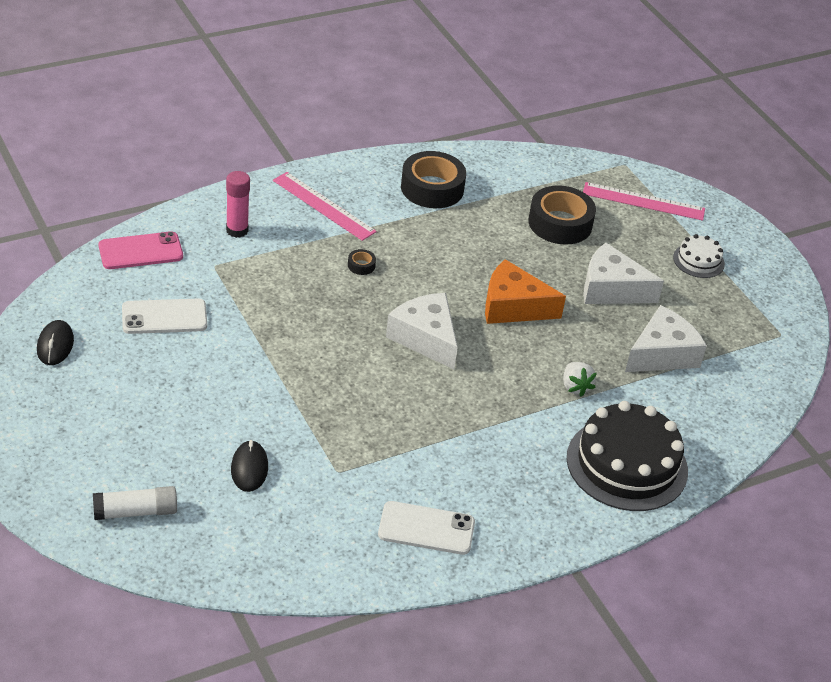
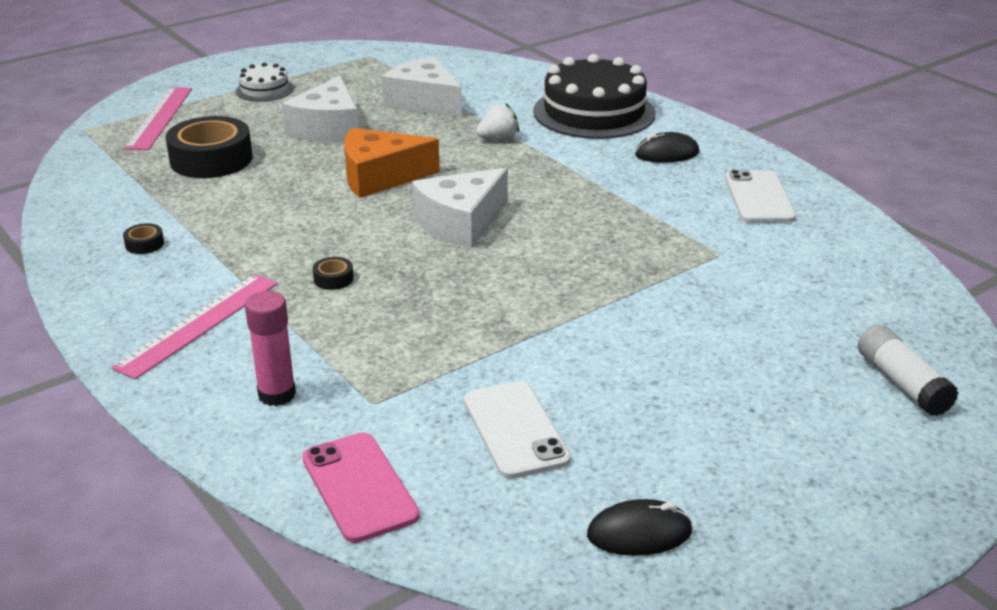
camera: 95 degrees left, 10 degrees down
(249, 468) = (761, 311): black mouse -> black mouse (667, 154)
(432, 188) = (144, 244): black tape -> black tape, size x0.41
(513, 306) = (380, 177): orange cheese -> orange cheese turned 75 degrees clockwise

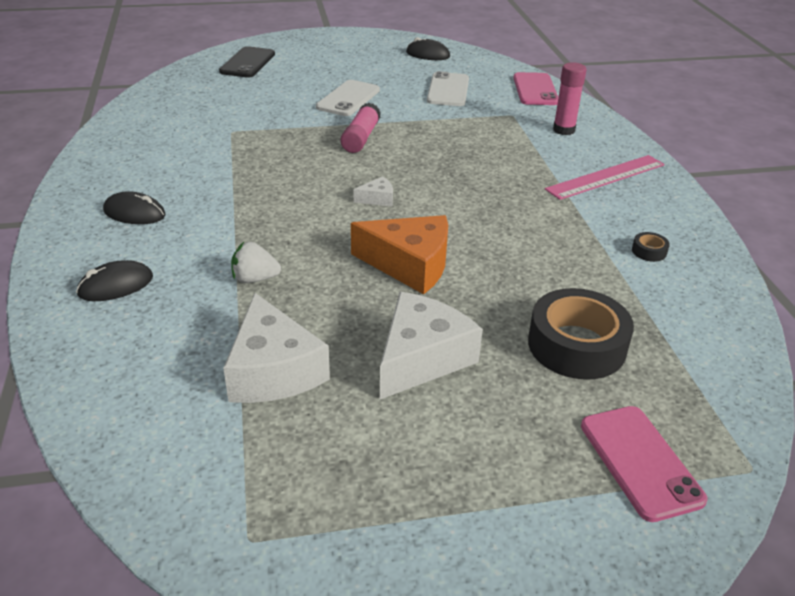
camera: 155 degrees left, 5 degrees up
(160, 118) = (640, 462): pink ruler -> pink phone
(264, 90) = (470, 487): white cake -> none
(333, 279) = (502, 182): black tape -> none
(461, 223) = (377, 199): white cheese -> white cheese, size x0.45
(556, 291) = (361, 138): none -> pink glue stick
(594, 112) = (116, 286): black cake -> black mouse
(759, 198) = (138, 157): white phone -> white phone (348, 99)
(902, 383) = (248, 63): white glue stick -> black phone

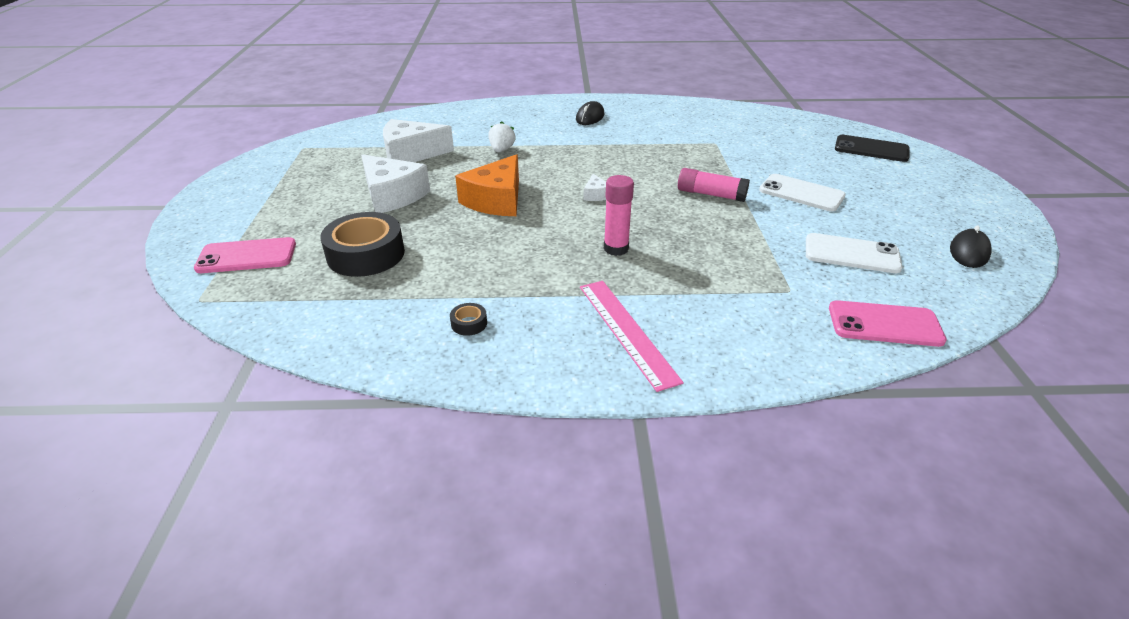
camera: 100 degrees right, 0 degrees up
(116, 286) = (511, 116): black mouse -> none
(564, 130) = (753, 324): pink glue stick -> pink glue stick (616, 249)

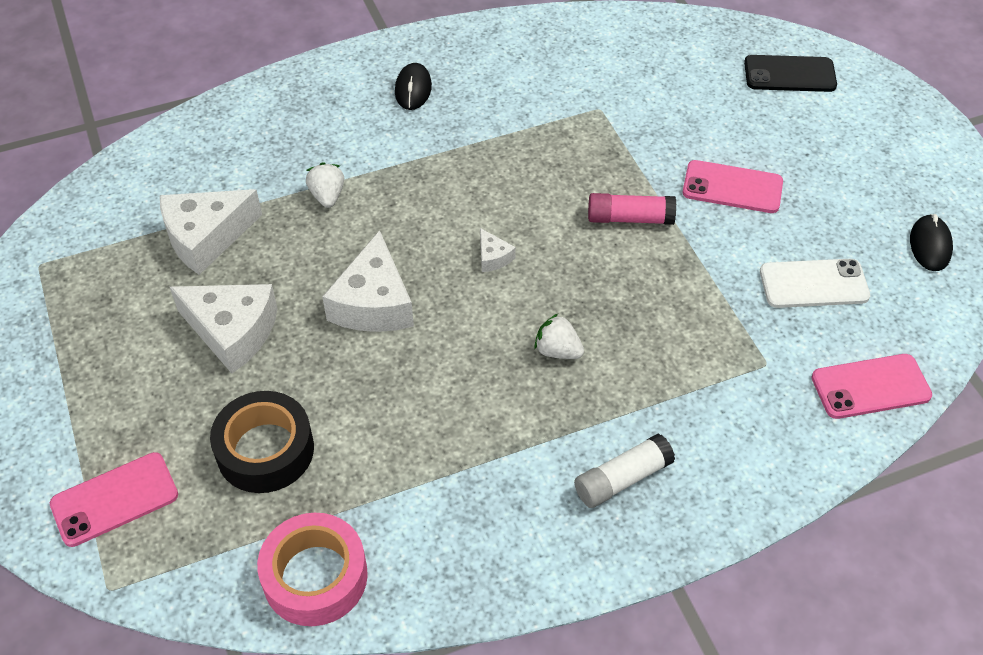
camera: 20 degrees left, 15 degrees up
(344, 329) = (315, 576): none -> pink tape
(469, 323) = (450, 522): black tape -> none
(496, 200) = (373, 303): orange cheese -> white cheese
(616, 249) = (557, 351): pink glue stick -> white strawberry
(627, 331) = (622, 479): pink ruler -> white glue stick
(801, 193) = (732, 187): white phone -> pink phone

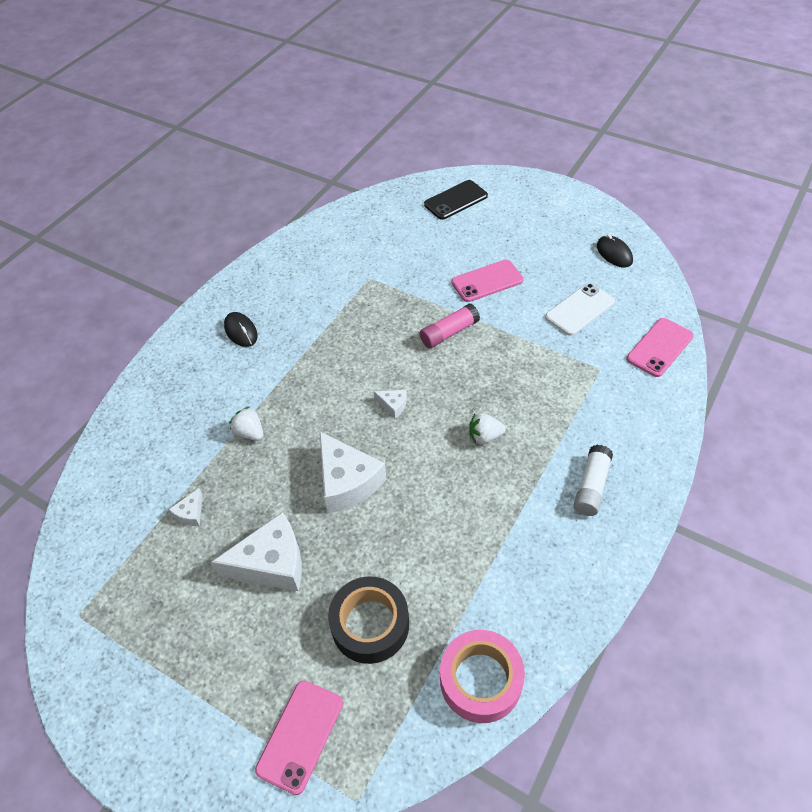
camera: 35 degrees left, 0 degrees up
(206, 237) = (190, 513): white cheese -> white cheese, size x0.45

